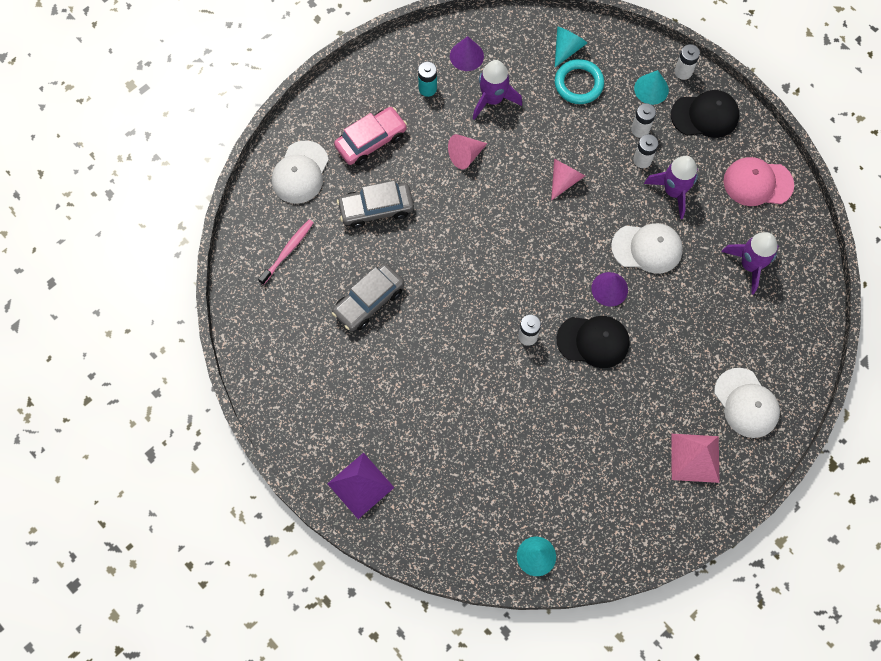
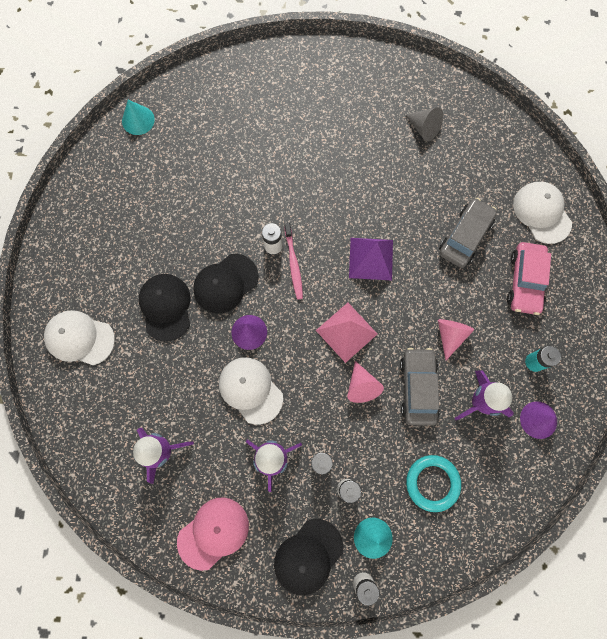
camera: 135 degrees right, 5 degrees up
(288, 251) = (486, 156): pink toothbrush -> pink toothbrush (293, 264)
(309, 317) = (424, 128): none -> grey cone
(360, 485) = (283, 66): purple pyramid -> purple pyramid (371, 258)
(369, 301) = (399, 172): grey car -> grey car (418, 388)
(567, 48) = (473, 507): turquoise cone -> none
(647, 248) = (250, 390): white cap -> white cap turned 90 degrees clockwise
(657, 366) = (166, 307): none -> black cap
(695, 458) = (86, 268): pink pyramid -> pink pyramid (346, 332)

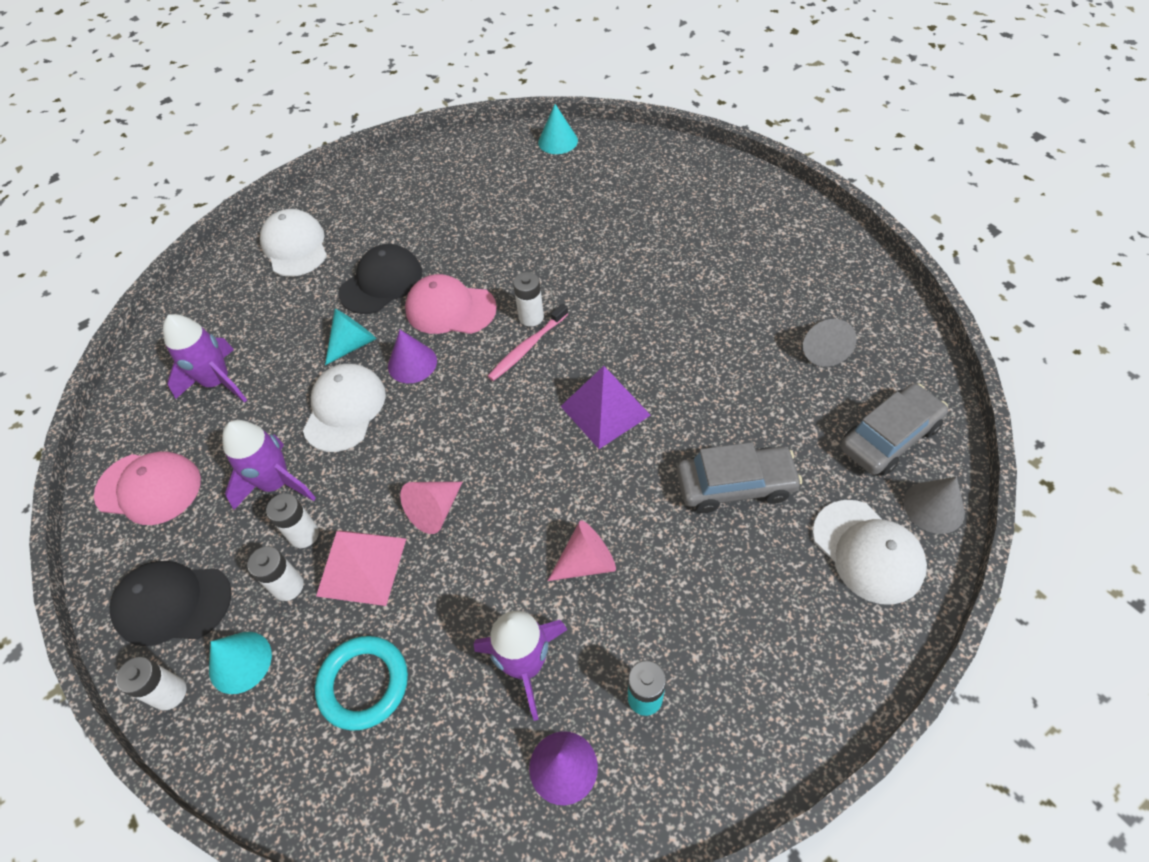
camera: 55 degrees right, 20 degrees down
(203, 354) = (353, 344): none -> turquoise cone
(225, 283) = (450, 309): black cap -> pink cap
(346, 332) = (491, 449): pink pyramid -> pink pyramid (361, 566)
(418, 388) = (483, 574): grey car -> grey car (889, 437)
(524, 281) = (749, 600): pink car -> none
(542, 213) = (868, 551): white cap -> white cap turned 120 degrees clockwise
(543, 166) = (934, 507): none -> grey cone

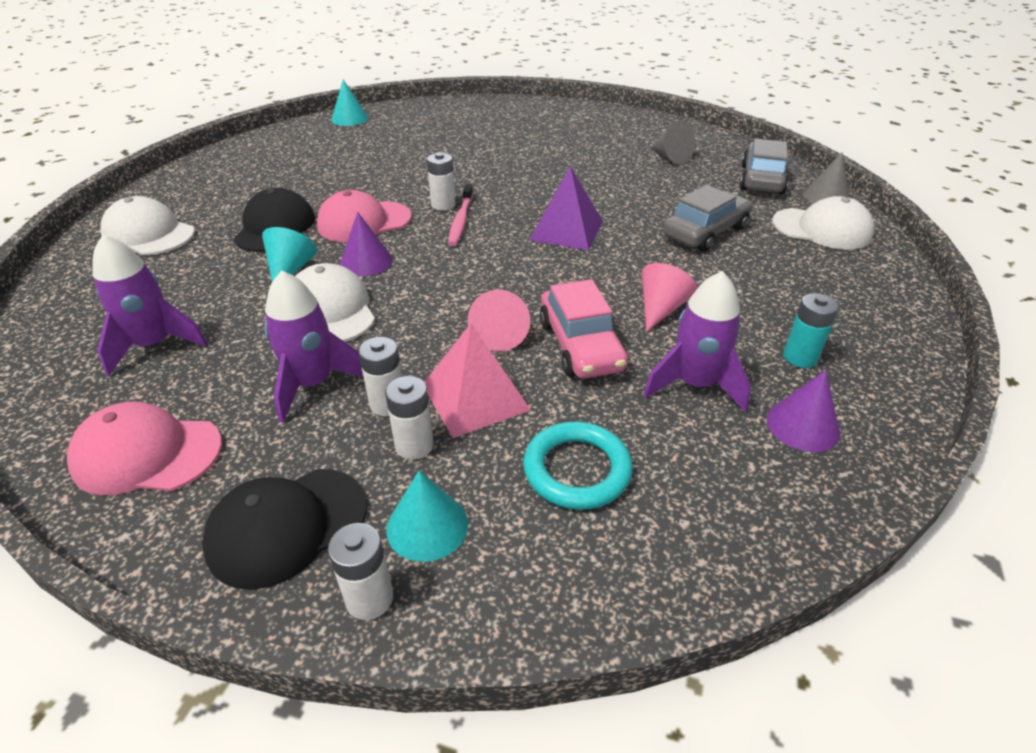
camera: 40 degrees left, 15 degrees down
(149, 488) = (147, 454): pink cap -> pink cap turned 150 degrees counterclockwise
(481, 562) = (580, 345): none -> pink car

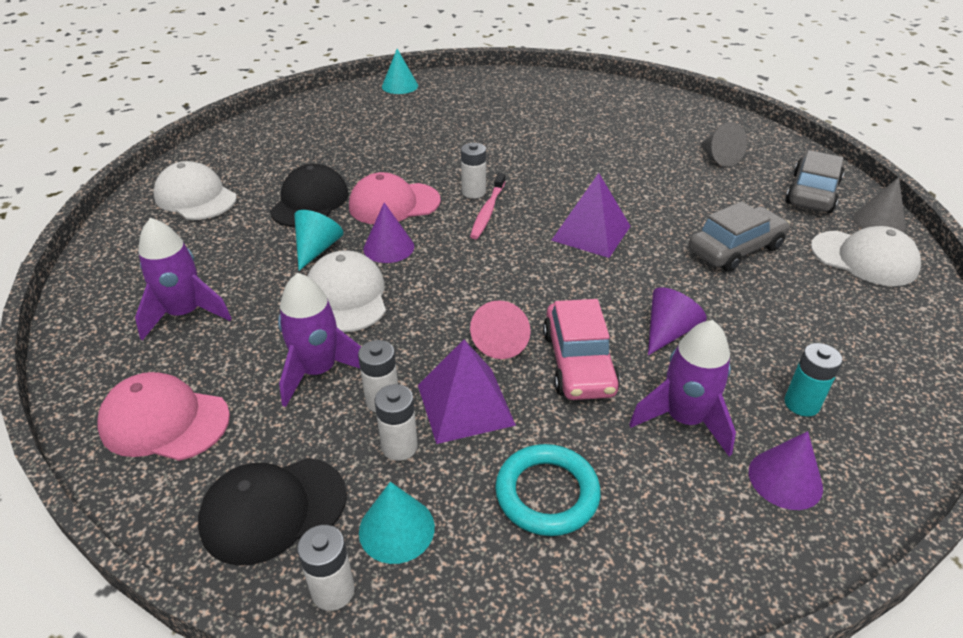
camera: 10 degrees right, 0 degrees up
(475, 397) = (465, 404): pink pyramid -> purple pyramid
(661, 309) = (668, 332): pink cone -> purple cone

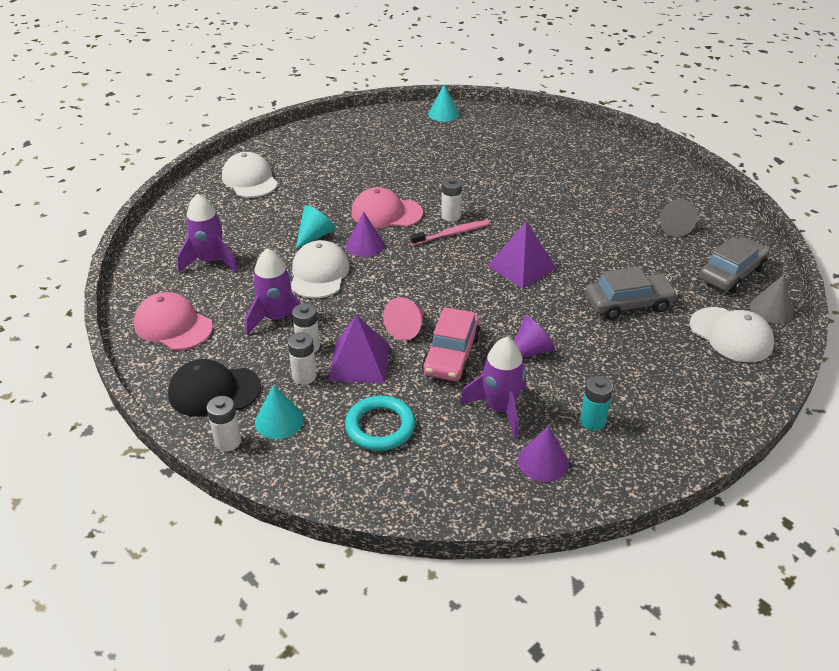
camera: 20 degrees right, 0 degrees up
(310, 202) = (327, 199): black cap -> none
(487, 211) = (452, 233): pink toothbrush -> pink toothbrush turned 150 degrees counterclockwise

